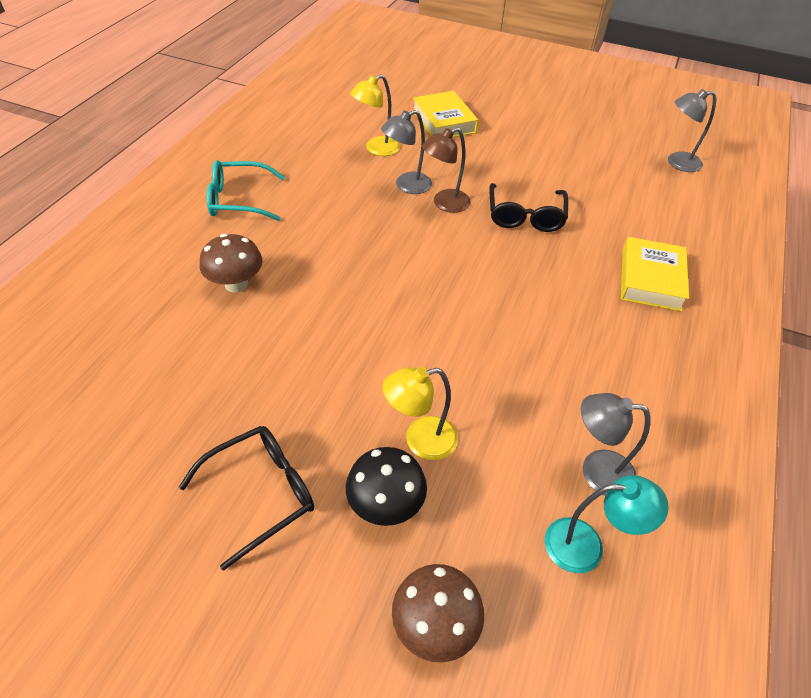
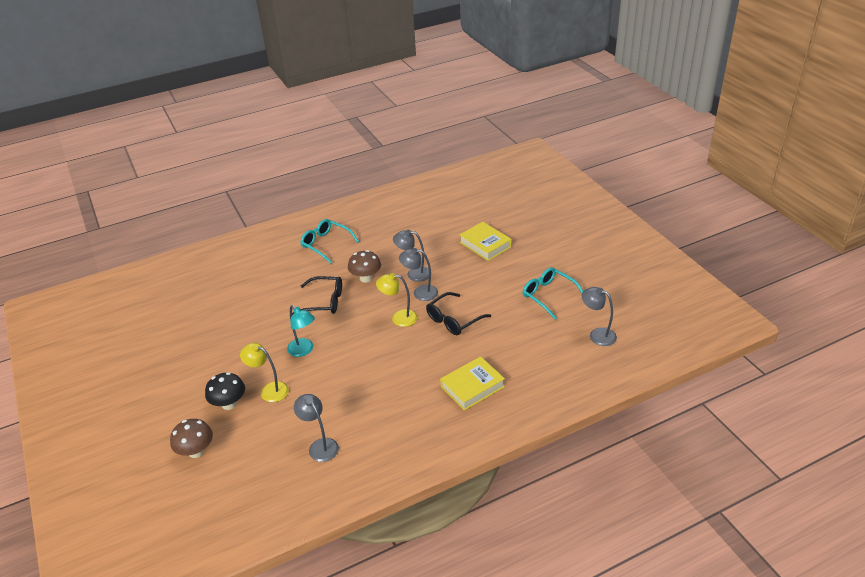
camera: 45 degrees right, 10 degrees down
(236, 284) = (279, 285): brown mushroom -> brown mushroom (366, 278)
(262, 492) = (195, 373): black glasses -> black glasses (325, 302)
(376, 149) = (425, 245): yellow lamp -> yellow lamp (399, 318)
(444, 121) = (485, 245): yellow book -> yellow book turned 60 degrees counterclockwise
(444, 204) = (420, 292): brown lamp -> grey lamp
(580, 145) = (548, 295): none -> turquoise glasses
(586, 546) = (278, 466): turquoise lamp -> turquoise lamp (304, 350)

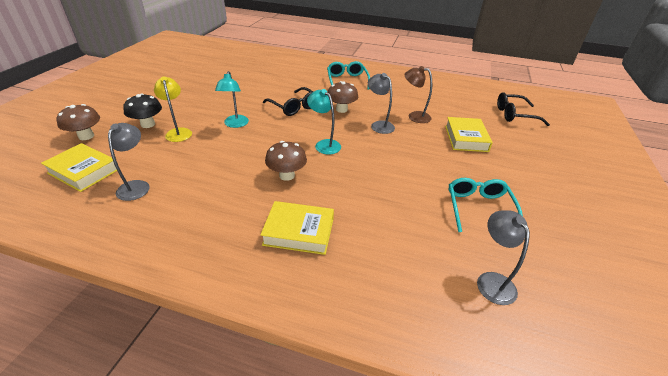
camera: 40 degrees right, 0 degrees up
(257, 470) = (83, 171): none -> yellow book
(399, 318) = (324, 144): yellow lamp -> turquoise lamp
(410, 359) = (287, 175): none -> brown mushroom
(420, 292) = (365, 138): grey lamp -> none
(428, 247) = (414, 116): none -> brown lamp
(453, 320) = (362, 171): black glasses -> black glasses (514, 115)

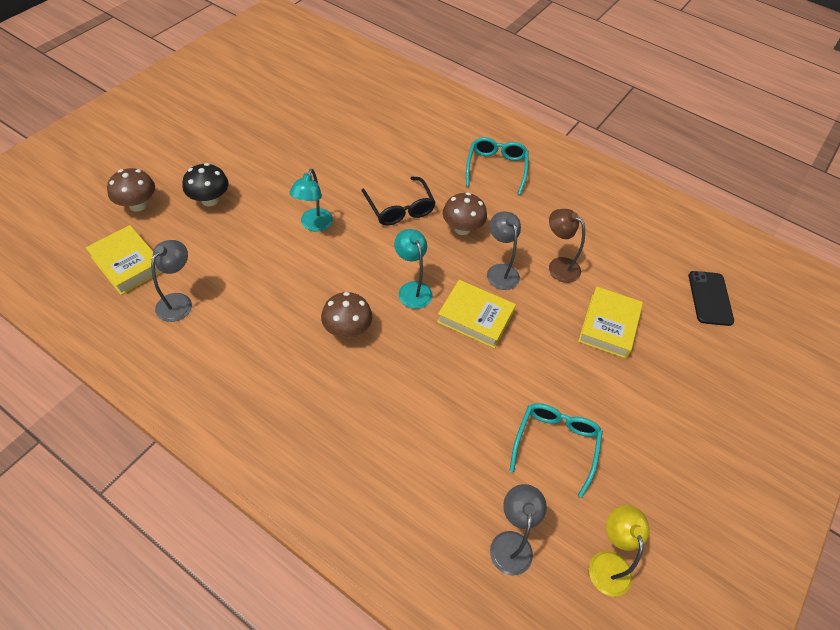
camera: 15 degrees right, 15 degrees up
(178, 132) = (242, 223): yellow lamp -> yellow lamp (607, 563)
(299, 232) = (331, 416): yellow book -> yellow book (475, 317)
(514, 115) = (710, 298): black glasses -> black phone

